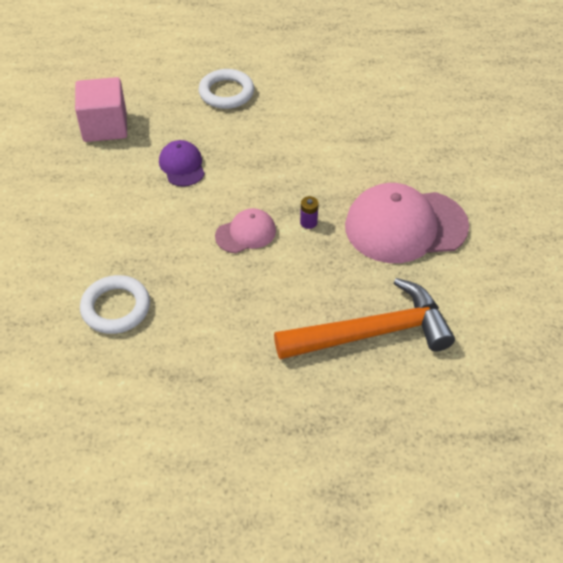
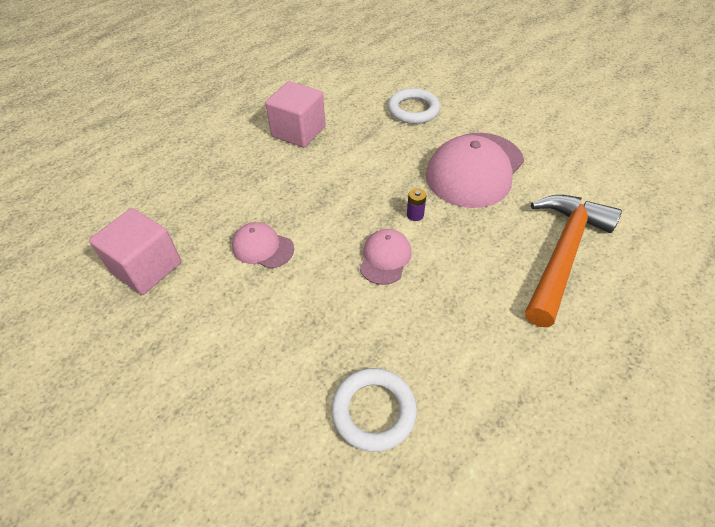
camera: 45 degrees left, 0 degrees up
(182, 166) = (262, 247): purple cap -> pink cap
(226, 93) = (222, 169): white ring -> white ring (413, 110)
(316, 100) = (298, 131): none -> pink cube

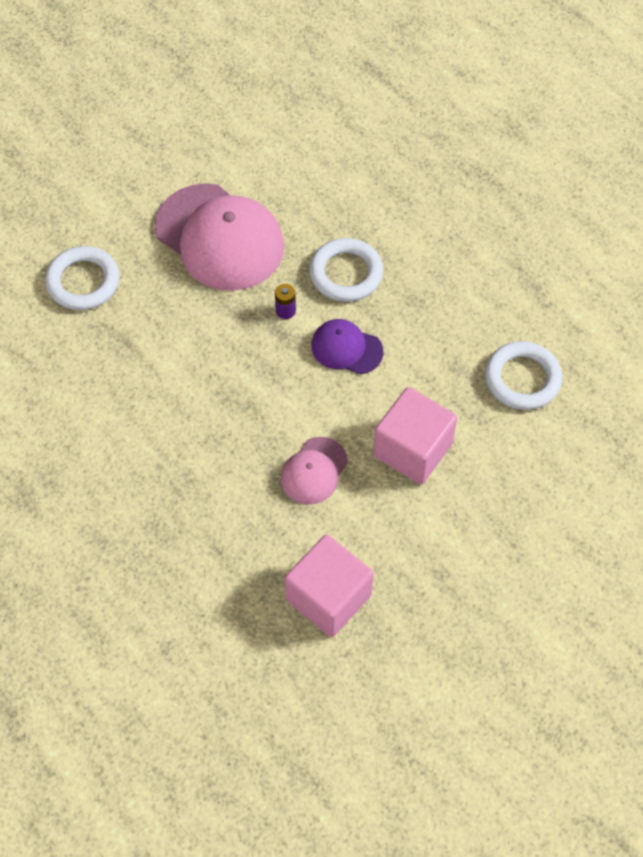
camera: 85 degrees left, 10 degrees up
(298, 131) = (99, 426): pink cube -> pink cube (412, 450)
(385, 258) = (346, 348): pink cap -> purple cap
(464, 250) = (346, 273): none -> white ring
(562, 253) = (361, 190): orange hammer -> none

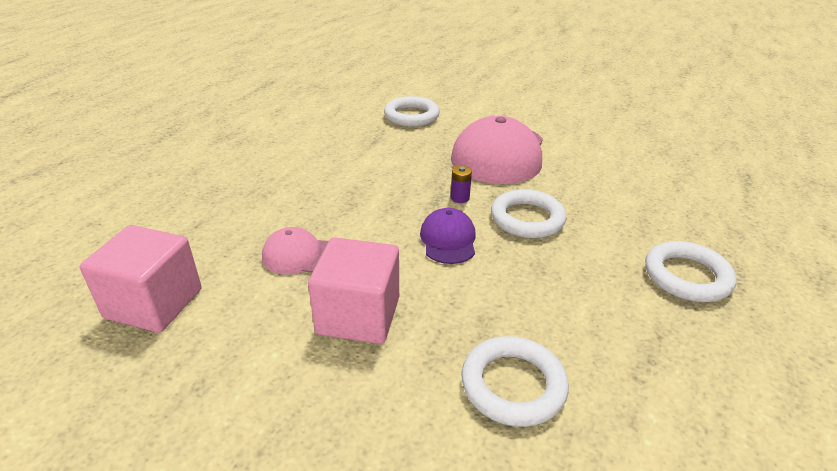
camera: 65 degrees right, 25 degrees down
(471, 209) = (687, 276): none -> white ring

